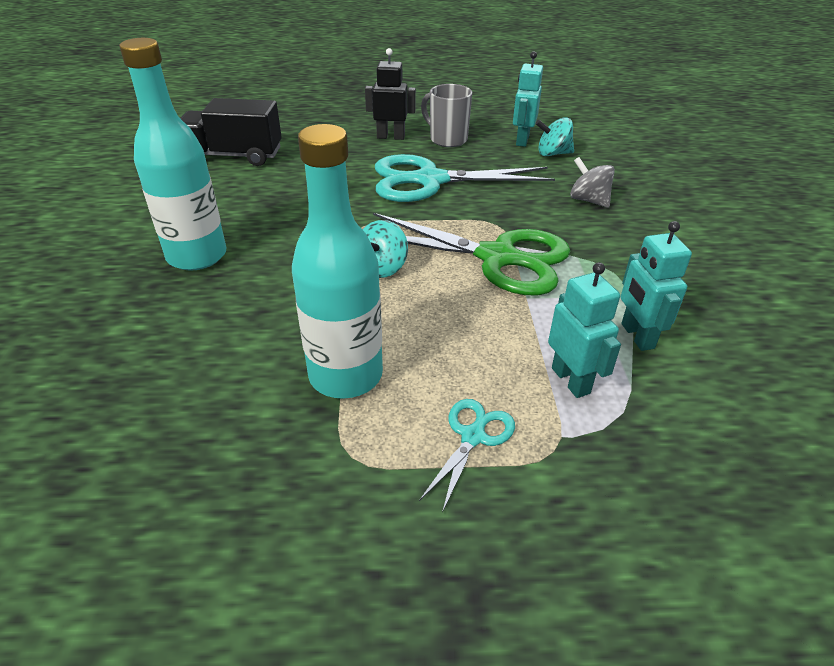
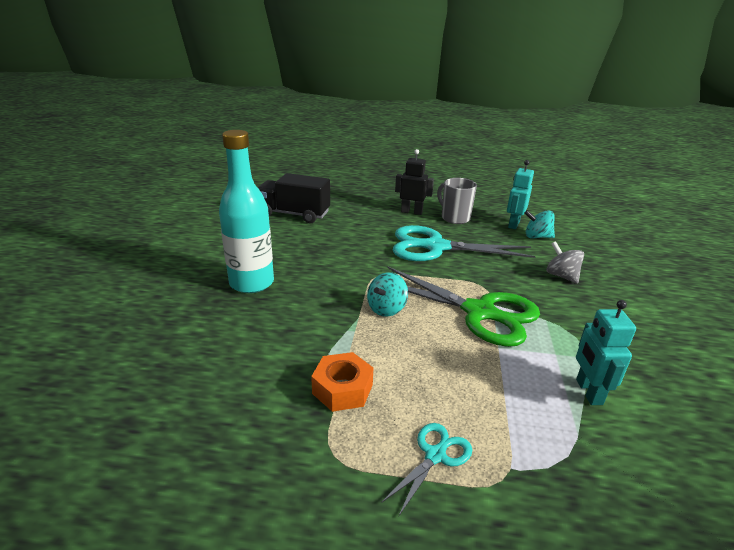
camera: 10 degrees right, 10 degrees down
(346, 375) = (342, 389): turquoise bottle -> orange nut
(571, 380) = (526, 421): turquoise robot -> none

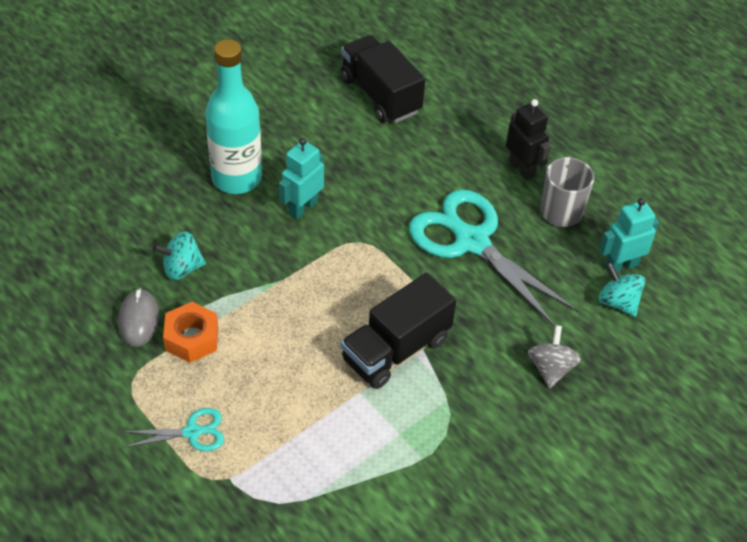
camera: 40 degrees right, 20 degrees up
(281, 404) = (139, 320): none -> grey mouse
(386, 309) = (317, 287): turquoise spinning top -> turquoise spinning top (182, 268)
(480, 312) = (396, 349): green scissors -> black truck
(588, 392) = (371, 480): turquoise robot -> turquoise robot (302, 207)

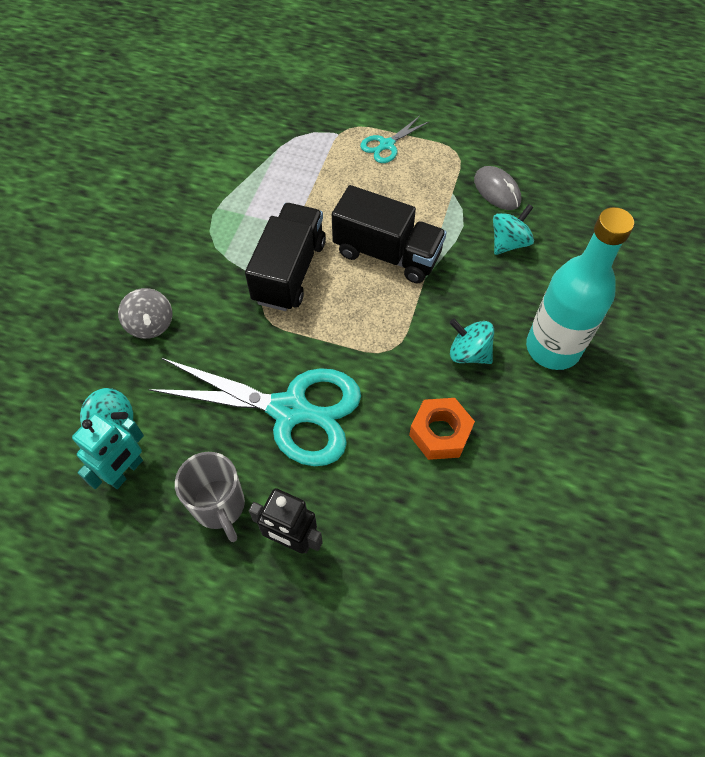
camera: 150 degrees right, 10 degrees up
(191, 338) = (447, 198): orange nut -> orange nut (440, 433)
(302, 207) = (469, 353): turquoise robot -> turquoise spinning top
(380, 95) = (517, 550): black truck -> black truck (387, 253)

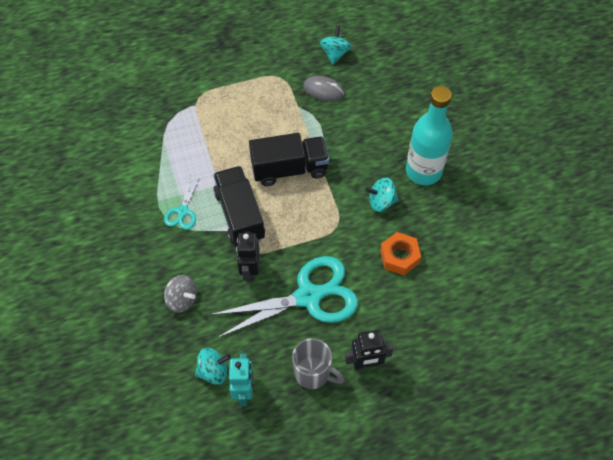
camera: 35 degrees left, 0 degrees up
(249, 338) = (250, 270): none -> black robot
(386, 145) = (232, 96): turquoise scissors -> turquoise scissors (183, 212)
(508, 243) = (354, 120): turquoise spinning top -> turquoise spinning top (335, 53)

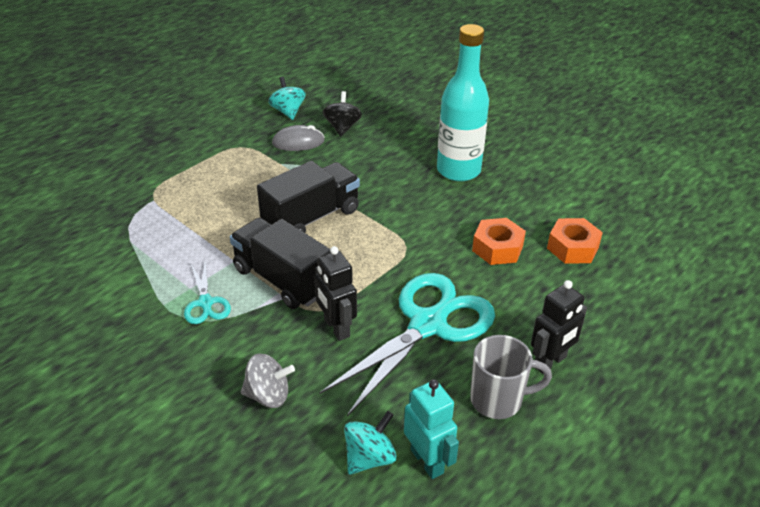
camera: 30 degrees left, 20 degrees down
(365, 88) = (342, 127): none -> black spinning top
(381, 202) = (437, 209): turquoise spinning top -> none
(454, 282) = (572, 248): none -> orange nut

